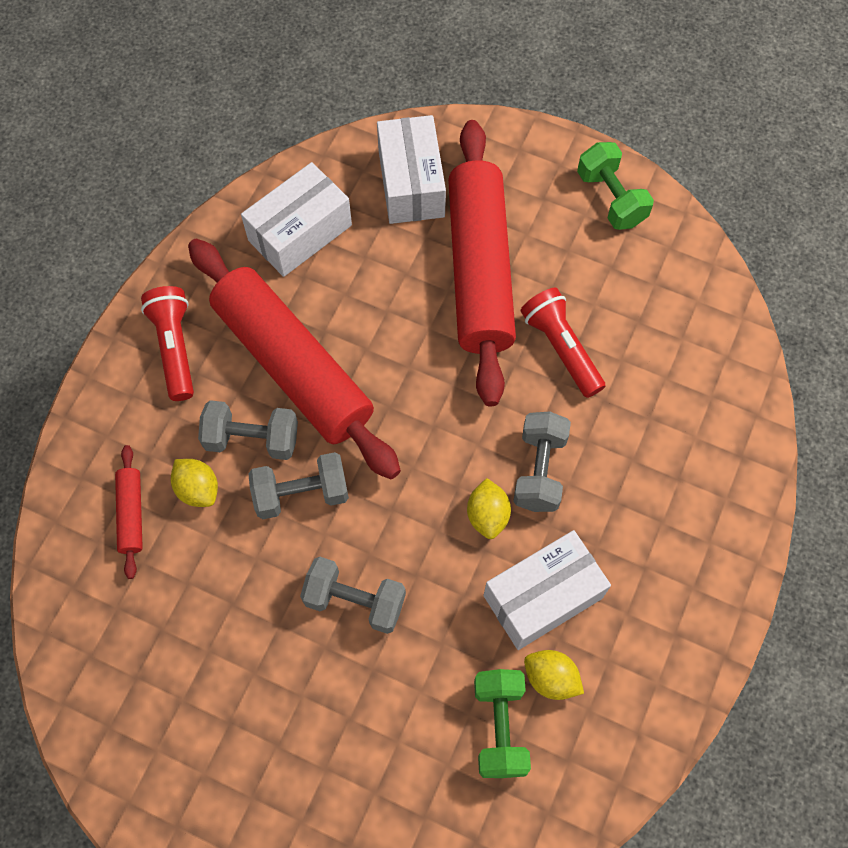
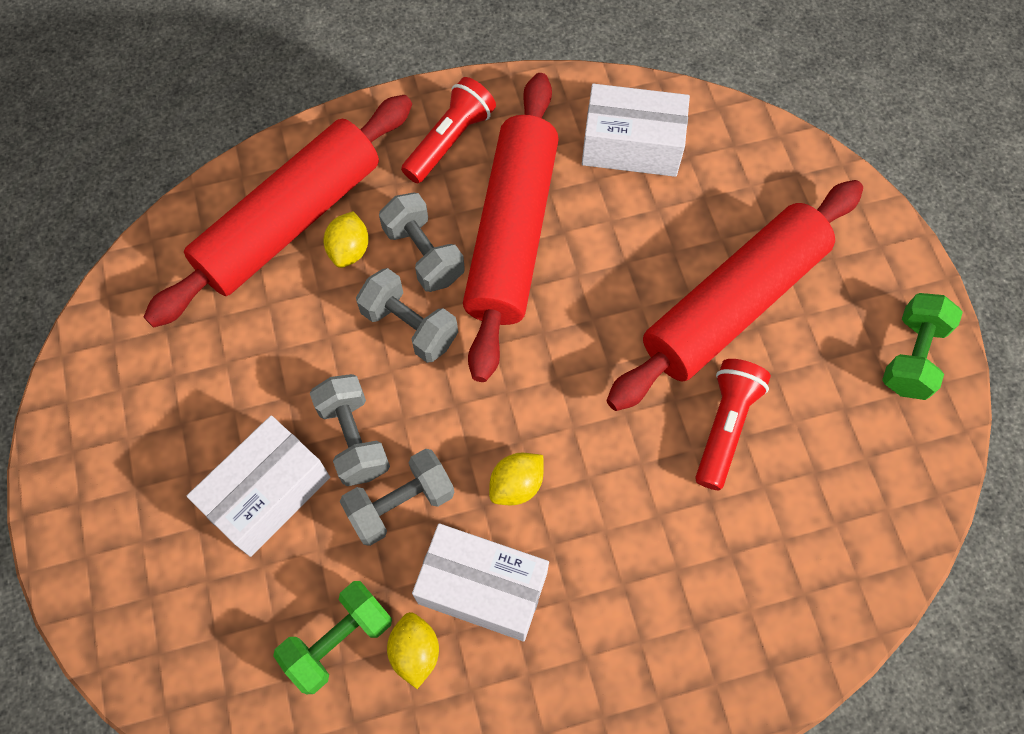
camera: 50 degrees right, 0 degrees up
(131, 514) = (290, 221): red rolling pin -> red rolling pin, size x2.48
(411, 183) = (759, 189): white box -> white box (267, 494)
(539, 470) = (595, 496): grey dumbbell -> grey dumbbell (400, 504)

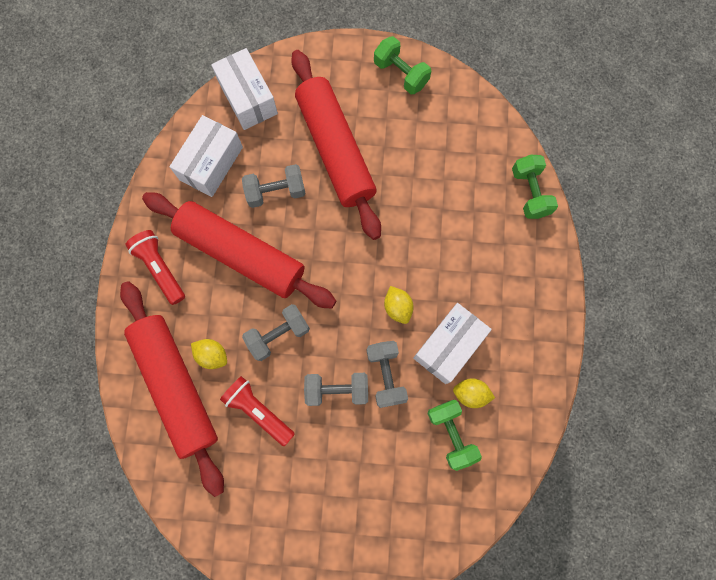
camera: 70 degrees left, 10 degrees up
(267, 494) = (353, 450): white box -> white box (248, 98)
(424, 254) = (234, 311): grey dumbbell -> grey dumbbell (276, 192)
(725, 426) = (405, 184): red flashlight -> red flashlight (258, 410)
(808, 641) = (530, 192): none -> green dumbbell

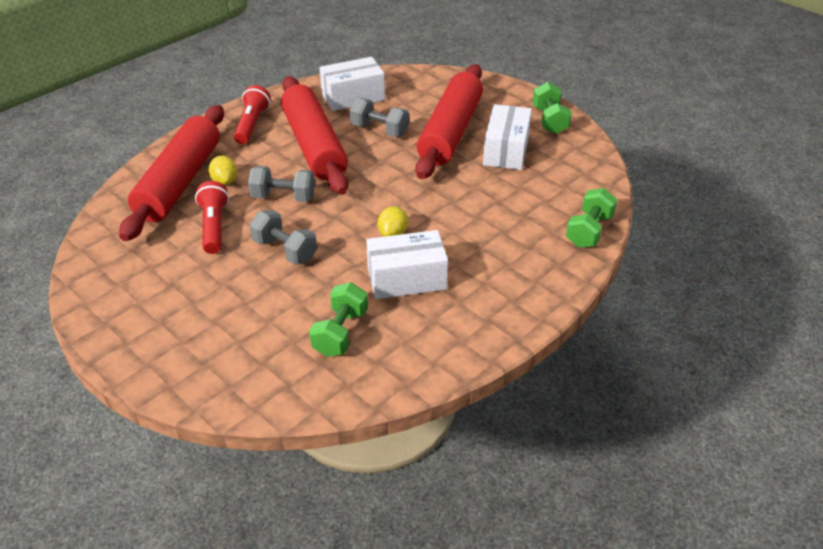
camera: 40 degrees right, 35 degrees down
(248, 98) = (418, 81): white box -> white box (506, 150)
(386, 375) = (333, 265): grey dumbbell -> none
(470, 393) = (389, 318): yellow lemon -> none

